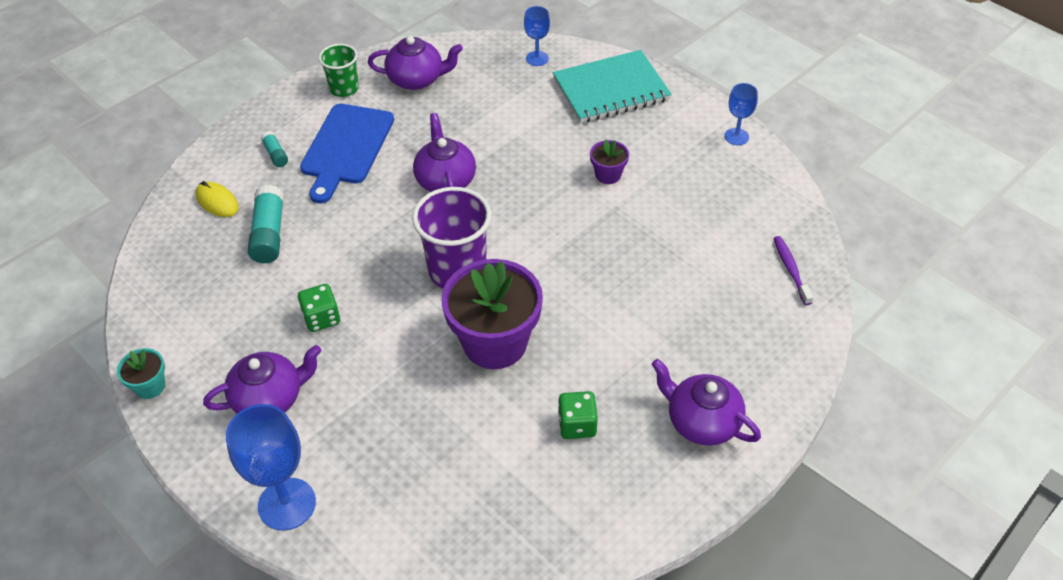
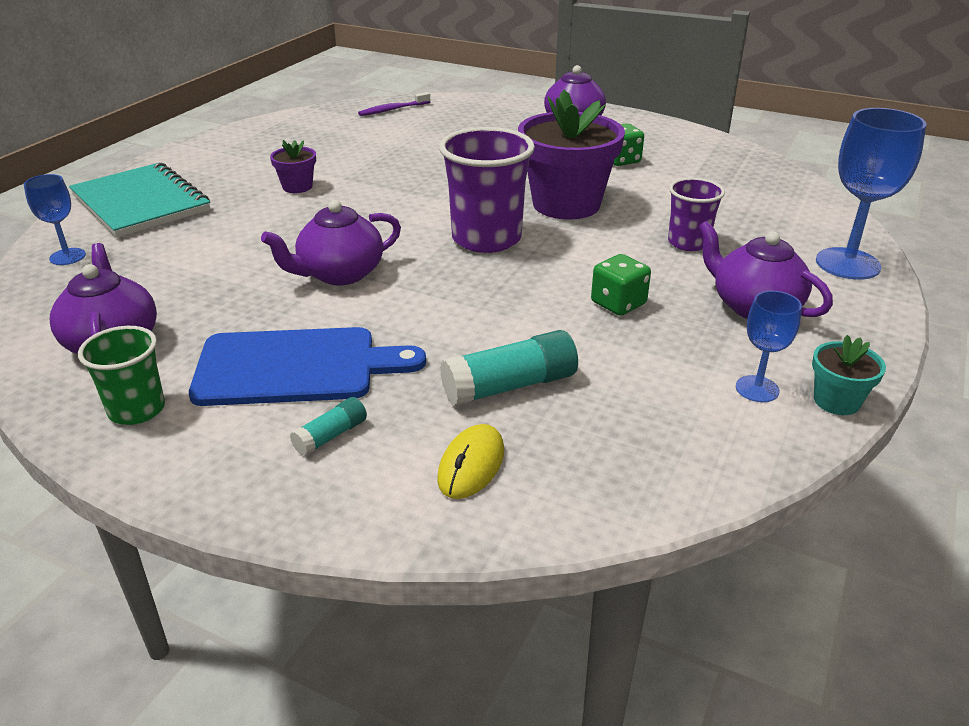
camera: 110 degrees left, 15 degrees down
(382, 402) = (688, 243): none -> purple cup
(736, 136) = (220, 140): blue goblet -> blue goblet (757, 389)

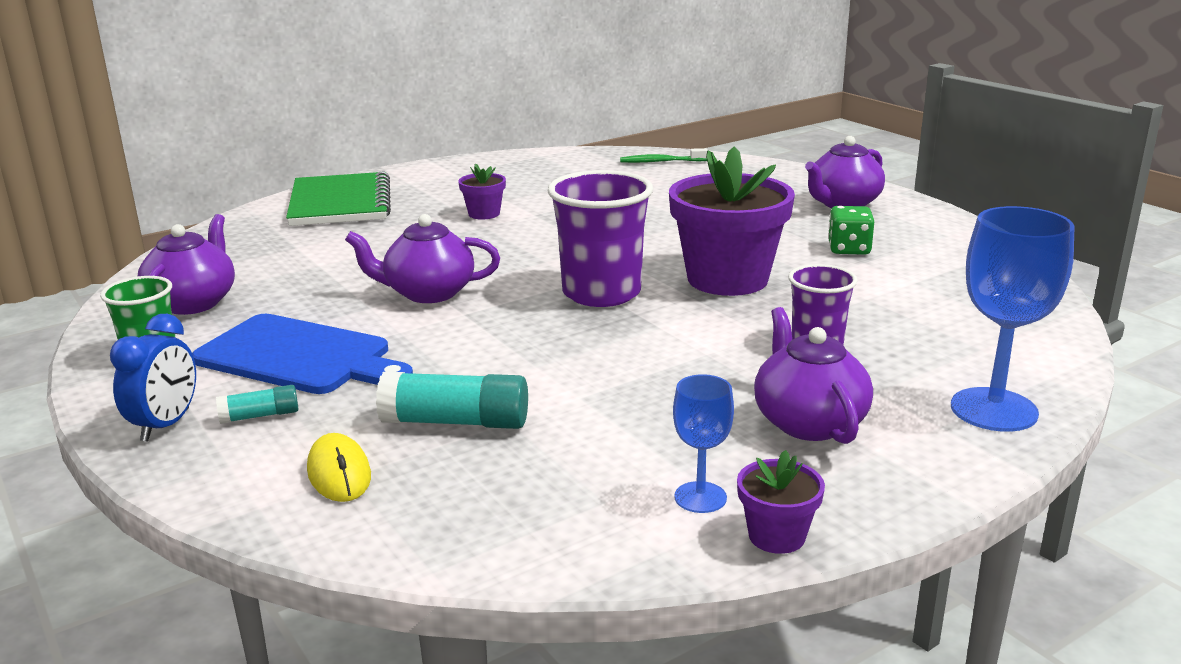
camera: 30 degrees right, 10 degrees down
(67, 257) = (238, 233): blue goblet -> none
(141, 203) = (340, 203): turquoise notebook -> green notebook
(248, 476) = (165, 425): none -> blue clock
(392, 110) = (661, 161): purple toothbrush -> green toothbrush
(471, 465) = (339, 473): yellow mouse -> yellow mouse turned 75 degrees counterclockwise
(618, 303) = (658, 381): green dice -> none
(836, 401) = (776, 536): turquoise flower pot -> purple flower pot

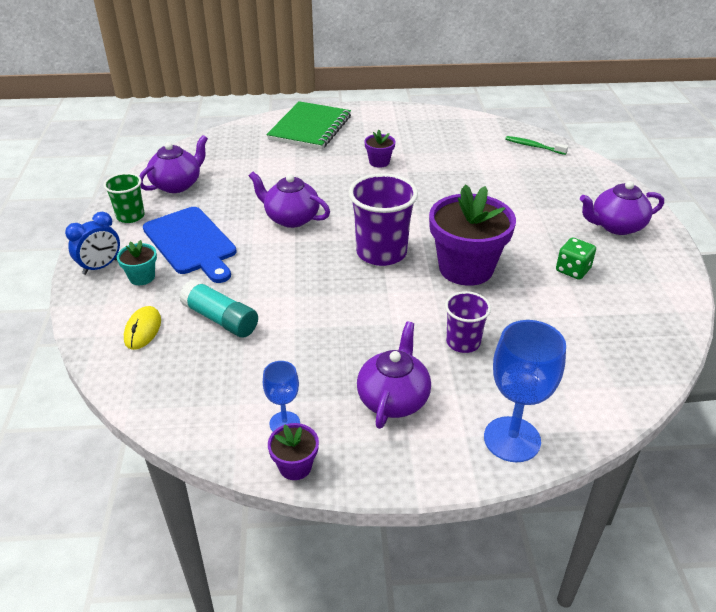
camera: 30 degrees right, 15 degrees up
(260, 416) = (142, 277): turquoise glue stick -> turquoise flower pot

